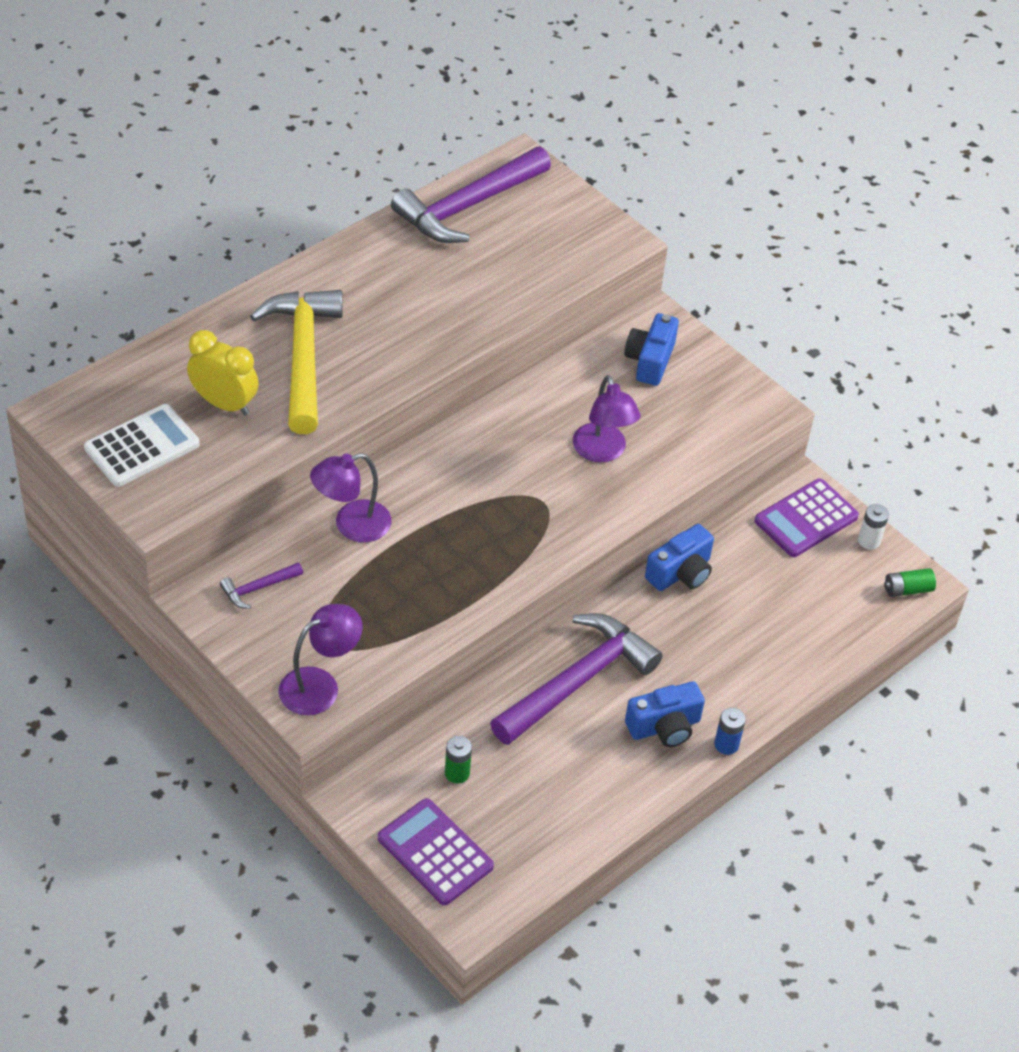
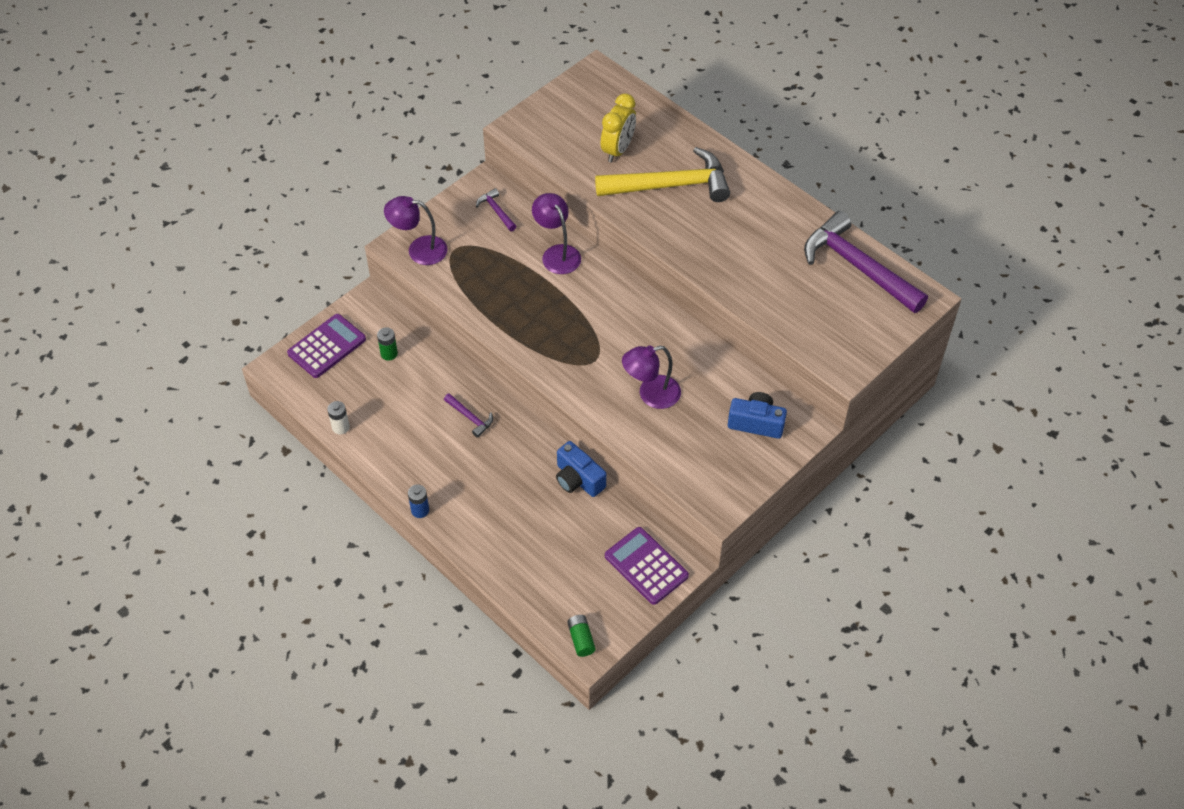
camera: 90 degrees right, 5 degrees up
(142, 446) = (572, 115): white calculator -> none
(320, 685) = (419, 250): purple lamp -> purple lamp turned 135 degrees clockwise
(577, 681) = (470, 417): purple hammer -> purple hammer, size x0.43
(664, 727) = (433, 471): blue camera -> none
(869, 541) = (629, 612): white battery -> white battery (340, 427)

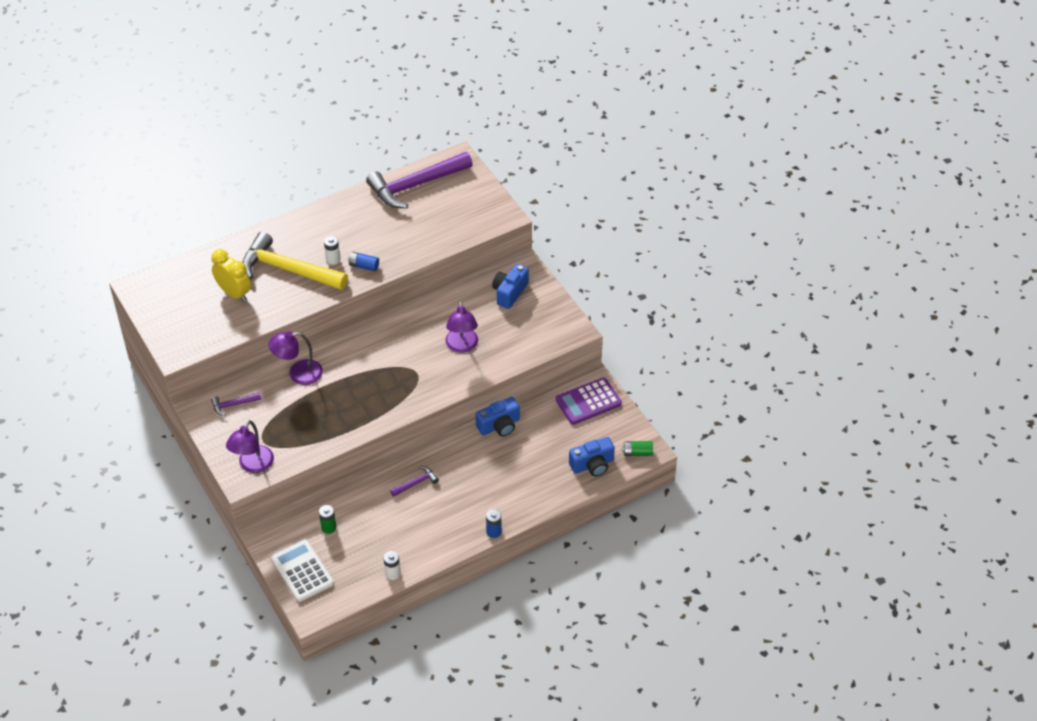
camera: 75 degrees left, 5 degrees down
(327, 346) = (302, 571): purple calculator -> white calculator
(547, 592) = (592, 465): none -> blue camera
(670, 185) = (288, 270): yellow hammer -> yellow hammer turned 75 degrees counterclockwise
(702, 220) = (333, 259): none -> white battery
(703, 251) = (364, 266): none -> blue battery

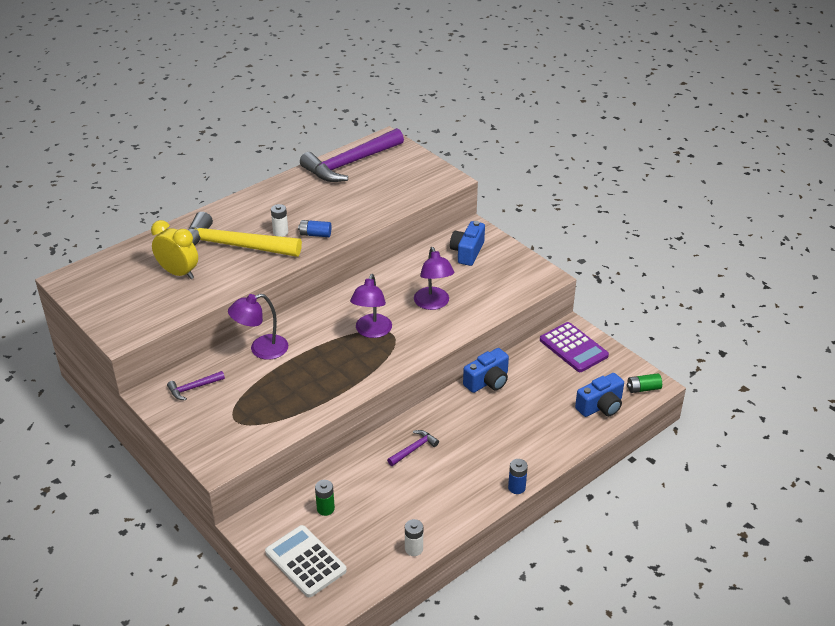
camera: 10 degrees left, 10 degrees down
(253, 465) = (228, 447): purple lamp -> purple lamp (372, 331)
(588, 402) = (573, 348): purple calculator -> purple calculator turned 90 degrees counterclockwise

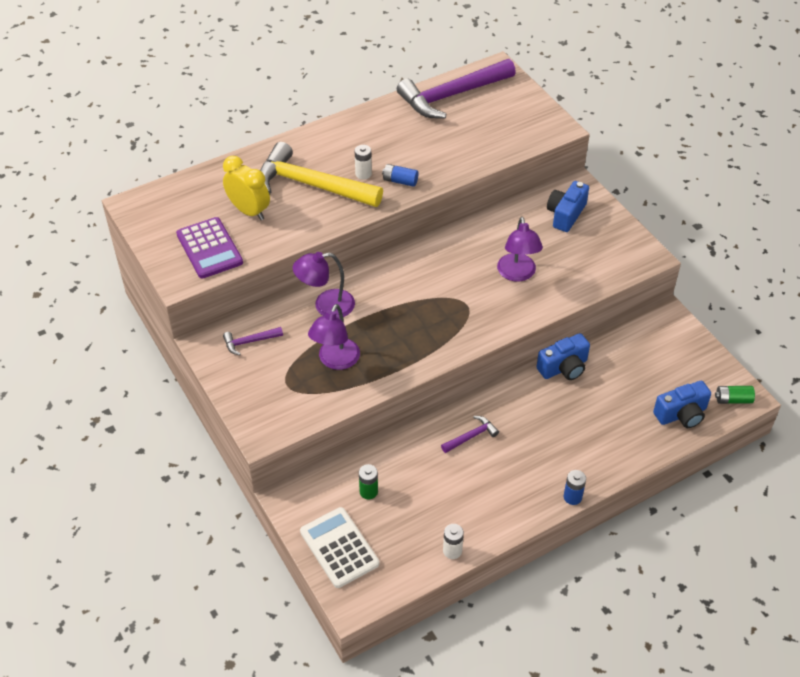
camera: 10 degrees right, 10 degrees up
(372, 331) = (445, 299): purple lamp -> purple lamp (335, 361)
(573, 348) = (665, 340): purple calculator -> purple calculator (209, 248)

